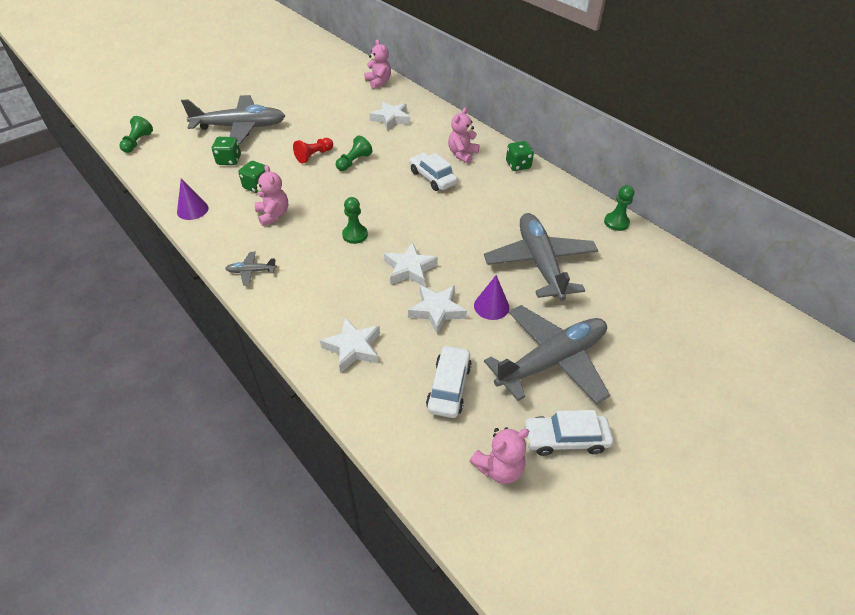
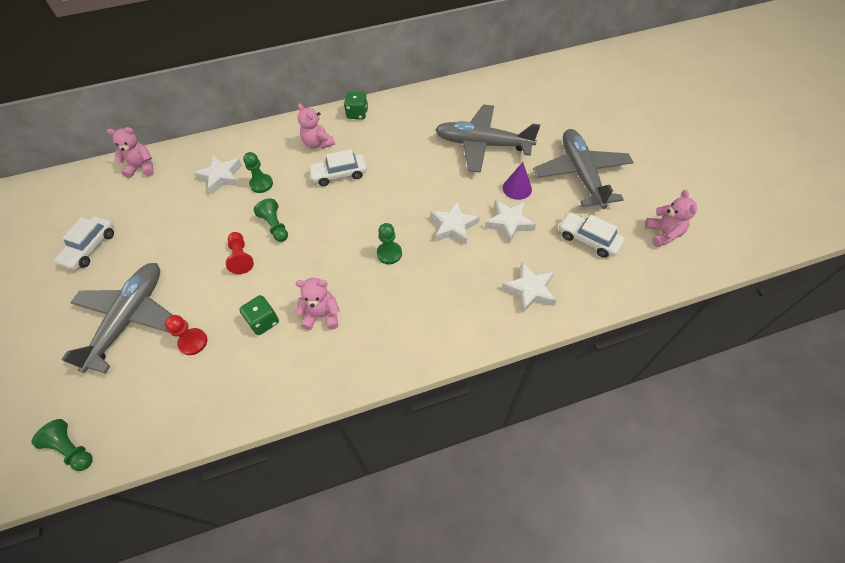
camera: 65 degrees left, 10 degrees up
(192, 210) = (267, 395): purple cone -> none
(229, 160) = (193, 342): green dice -> red pawn
(251, 271) = (401, 351): grey plane -> none
(565, 439) = (647, 192): white car -> white car (90, 248)
(616, 222) = (459, 87): green pawn -> green pawn (261, 184)

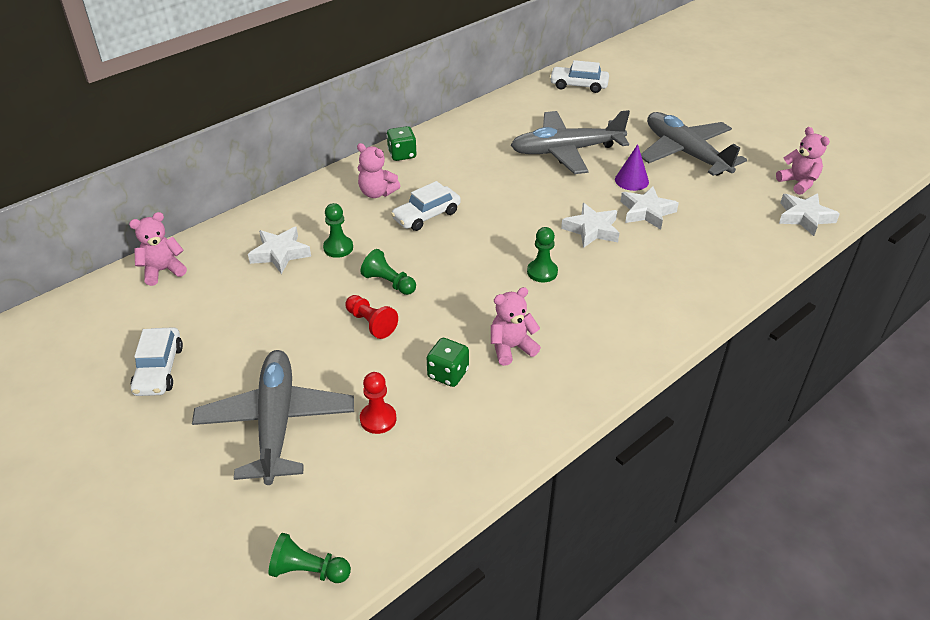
camera: 25 degrees left, 15 degrees down
(530, 290) = (711, 262): white star -> white star (804, 217)
(588, 239) = (734, 205): white car -> white car (578, 85)

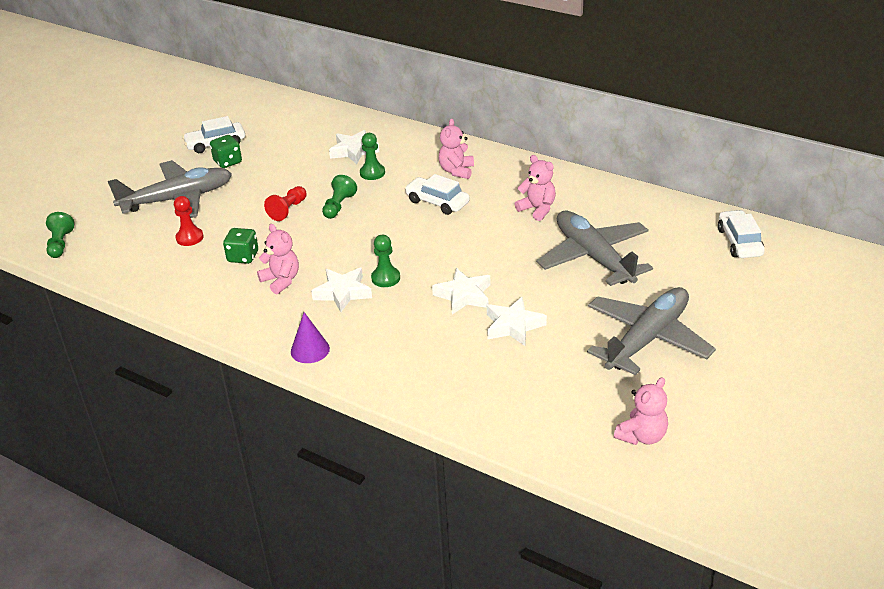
camera: 75 degrees right, 5 degrees down
(163, 271) = (314, 113): pink teddy bear -> pink teddy bear (537, 209)
(402, 154) = (523, 168): green dice -> green dice (228, 162)
(631, 180) = (565, 308): purple cone -> purple cone (310, 350)
(804, 217) = (569, 445): white star -> white star (343, 293)

